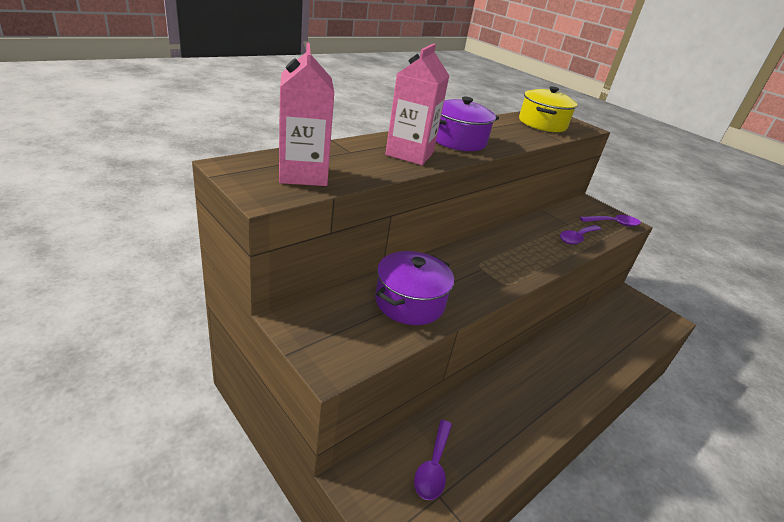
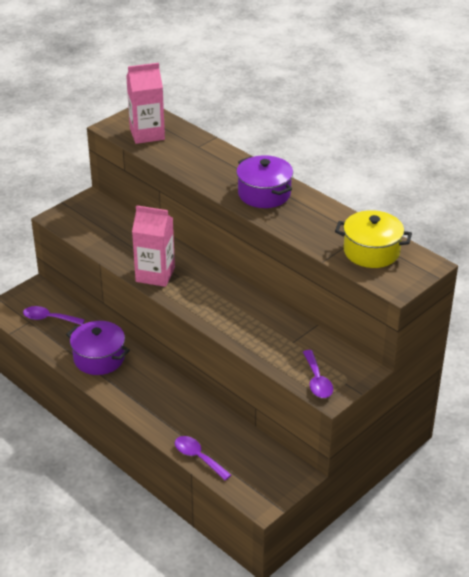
camera: 90 degrees right, 5 degrees up
(409, 154) = (213, 171): pink carton -> pink carton (155, 275)
(409, 302) = (122, 242): purple pot -> purple pot (99, 358)
(577, 238) = (264, 343): purple spoon -> purple spoon (198, 457)

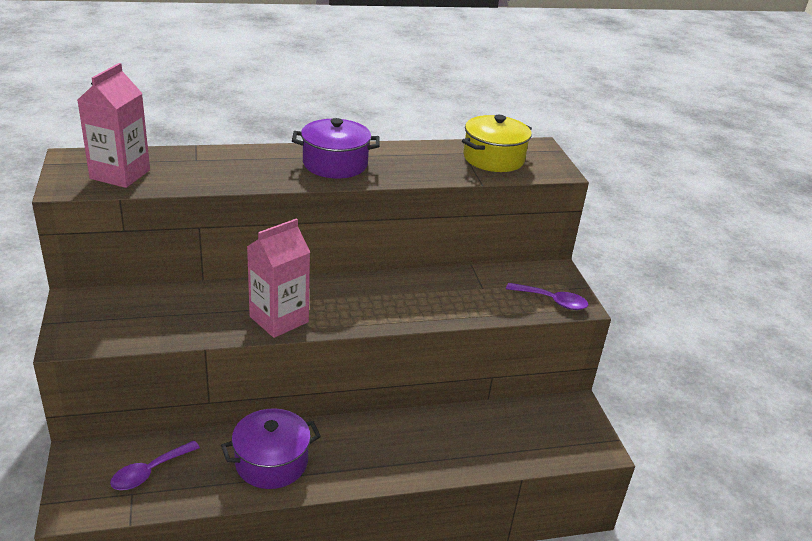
camera: 60 degrees left, 5 degrees down
(198, 457) = (502, 461): purple spoon -> none

